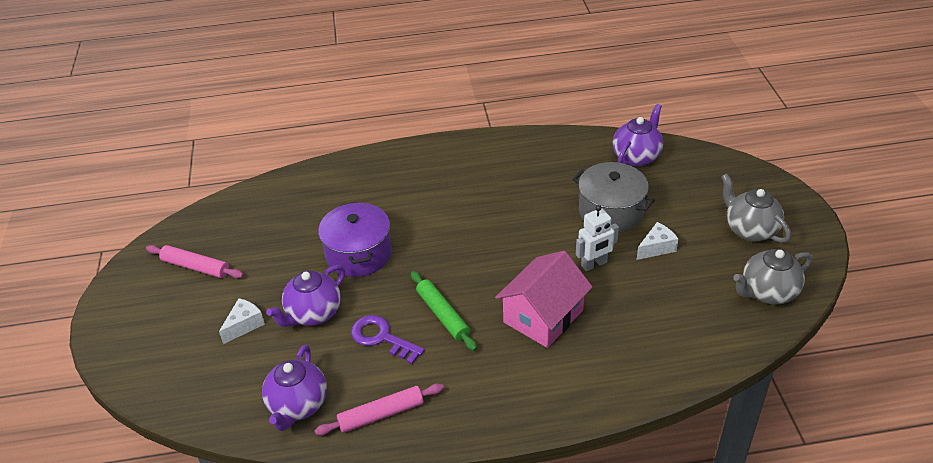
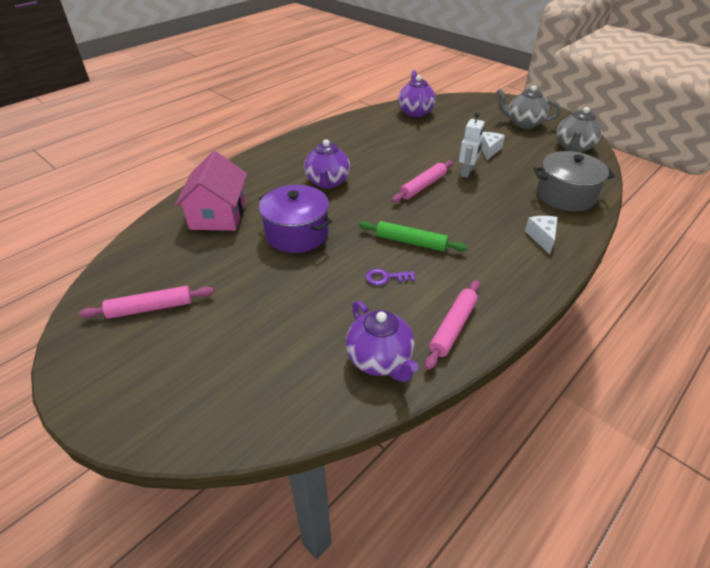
camera: 40 degrees left, 0 degrees up
(244, 325) = (255, 328): white cheese -> white cheese (541, 237)
(313, 314) = (309, 289): purple teapot -> purple teapot (327, 182)
(381, 338) = (385, 278): purple key -> purple key, size x0.64
(527, 259) = (423, 186): none -> pink rolling pin
(543, 316) = (476, 212): pink house -> pink house (218, 214)
(611, 212) = (438, 143): grey pot -> grey pot (565, 196)

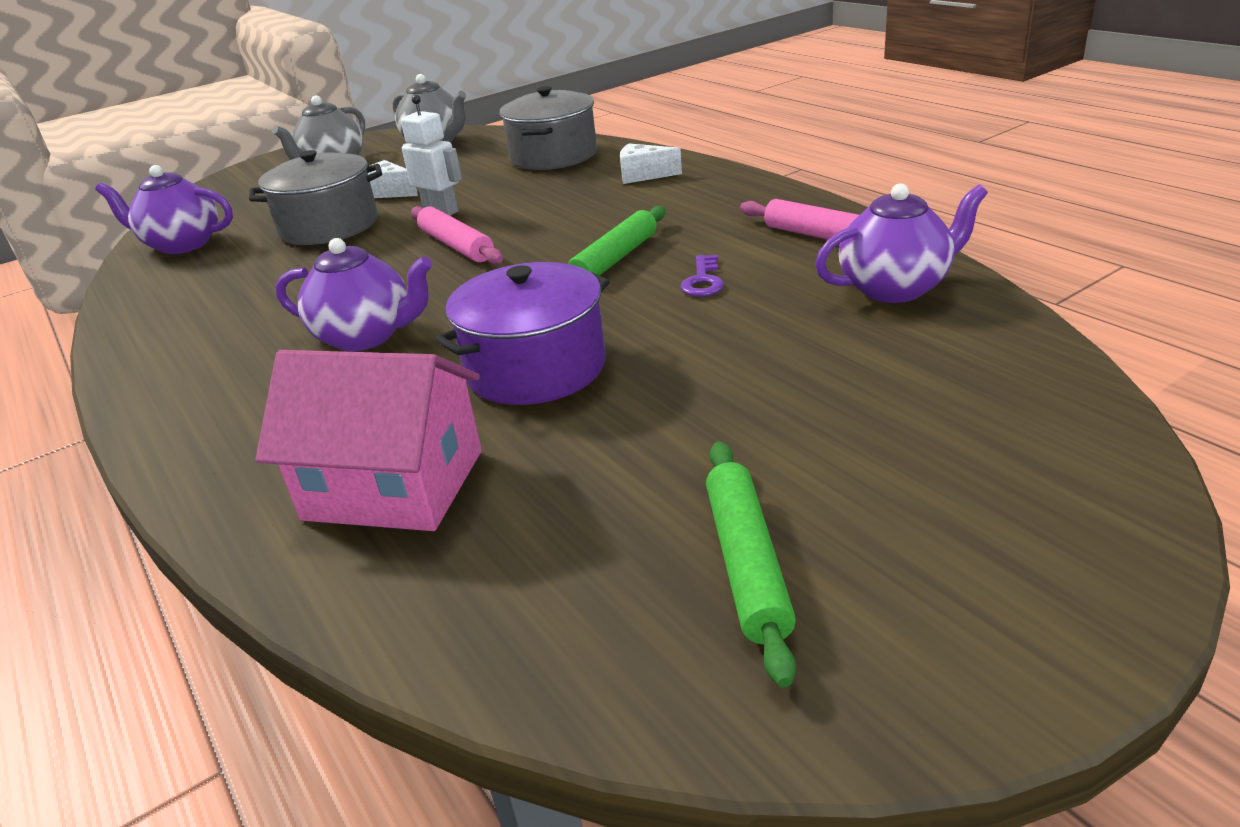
camera: 75 degrees left, 10 degrees down
(151, 308) = (747, 563): pink rolling pin -> green rolling pin
(441, 143) = (329, 226): none -> grey pot

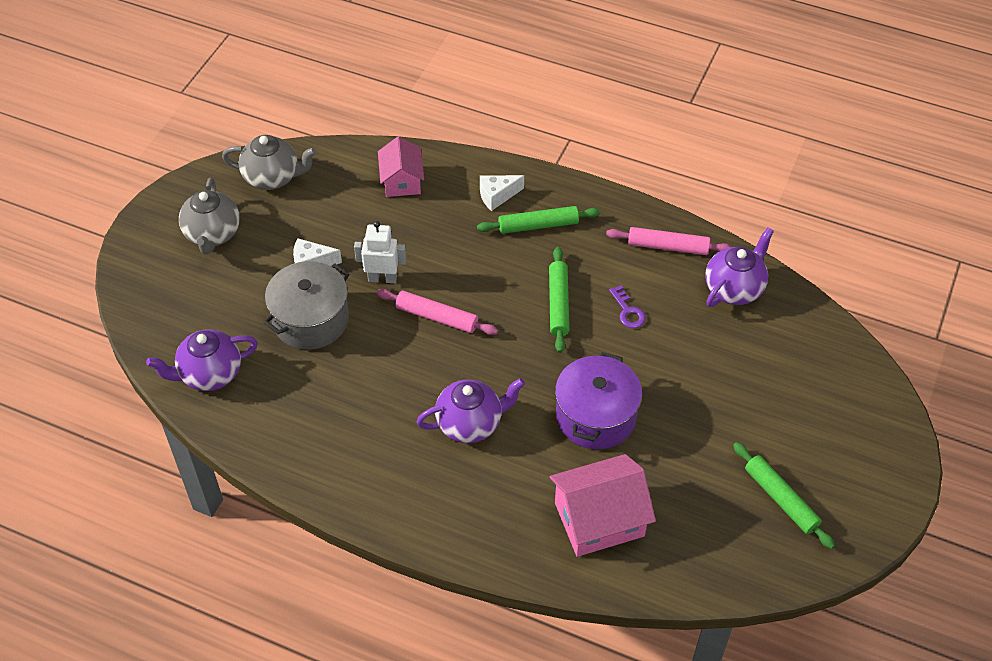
camera: 35 degrees left, 20 degrees up
(553, 156) = (402, 181): grey pot -> pink house
(665, 199) = (538, 225): none -> green rolling pin

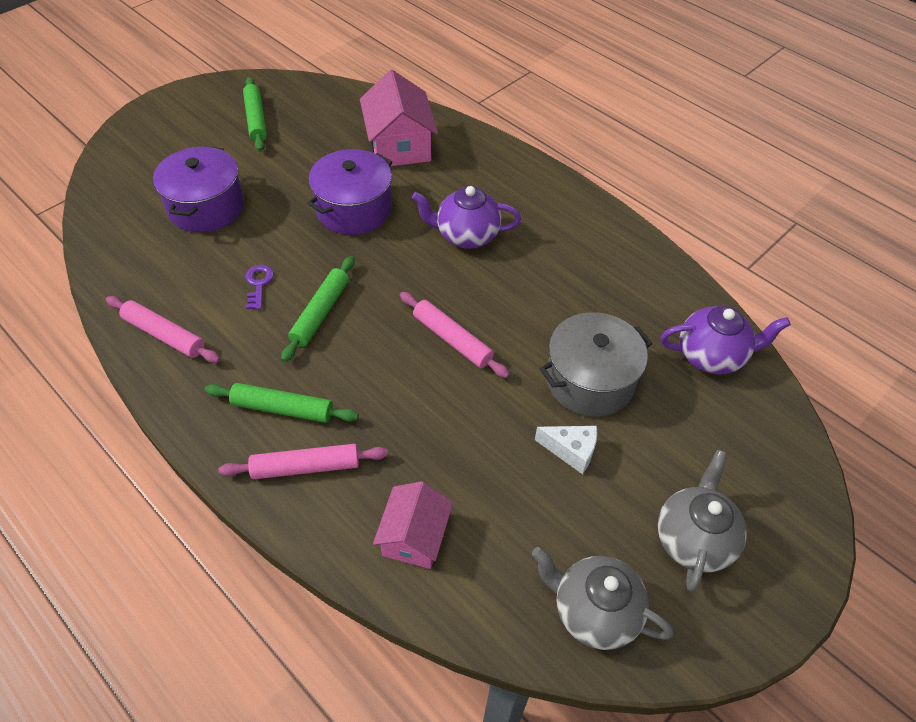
camera: 160 degrees left, 0 degrees up
(382, 278) = (493, 403): white robot -> none
(497, 196) = (305, 467): white cheese -> pink rolling pin
(599, 519) = (399, 145): pink house -> pink house turned 75 degrees clockwise
(734, 288) = (141, 272): purple teapot -> none
(736, 369) = (206, 207): none -> purple pot

